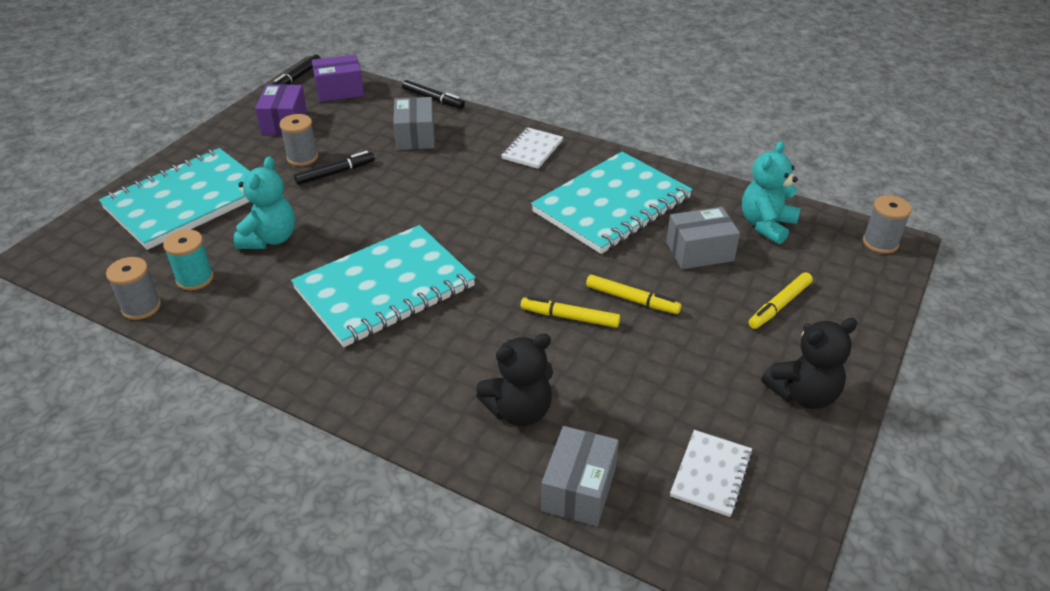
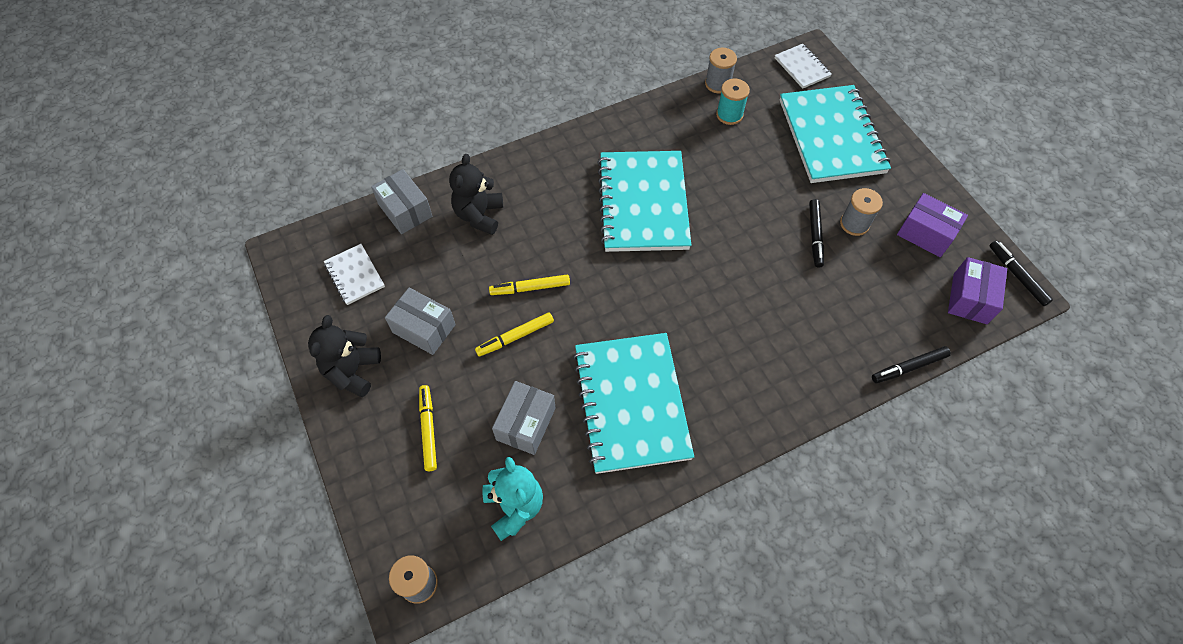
camera: 125 degrees right, 20 degrees up
(270, 239) = (748, 165): turquoise teddy bear -> none
(415, 136) = (842, 317): grey box -> grey box (424, 328)
(532, 150) = (760, 397): white notebook -> white notebook (802, 67)
(570, 317) = (530, 288): yellow marker -> yellow marker turned 150 degrees counterclockwise

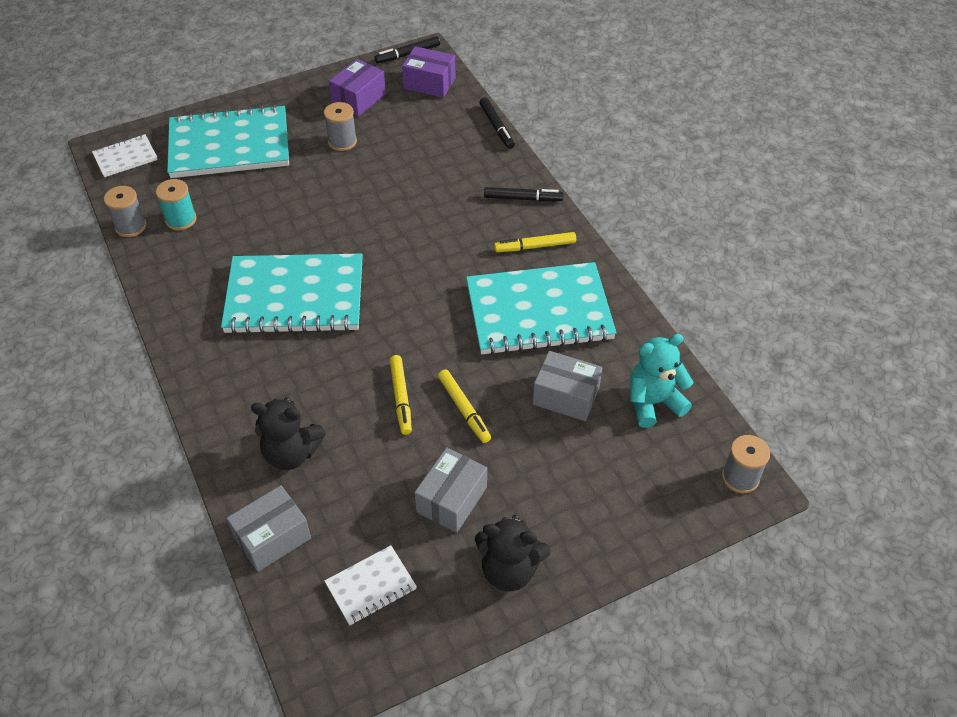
camera: 90 degrees left, 10 degrees down
(428, 429) = (578, 484): yellow marker -> yellow marker (535, 246)
(815, 236) = (353, 169): black marker -> black marker (523, 198)

